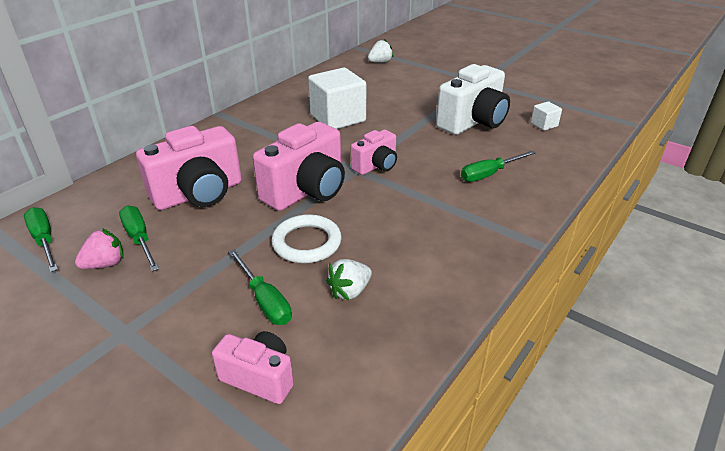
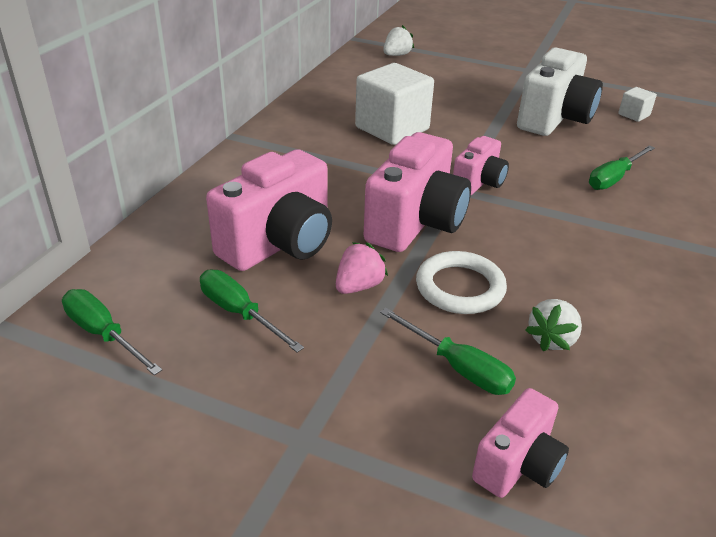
camera: 15 degrees left, 0 degrees up
(105, 264) = (214, 353): pink strawberry -> pink strawberry (359, 286)
(259, 377) = (518, 465): pink camera -> pink camera turned 120 degrees clockwise

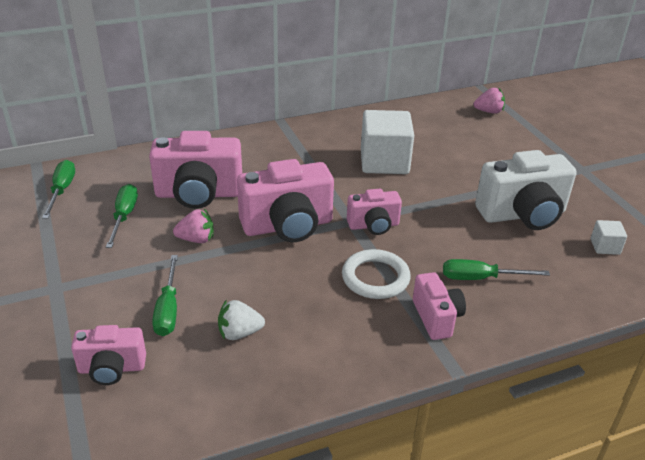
camera: 45 degrees right, 0 degrees up
(396, 55) = (489, 111): white strawberry -> pink strawberry
(460, 287) = (244, 274): white ring -> white ring (375, 278)
(644, 224) = (436, 318): none -> pink camera

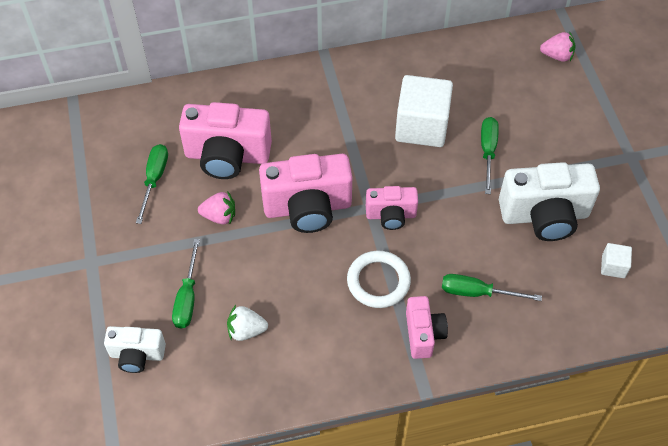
camera: 10 degrees right, 20 degrees up
(62, 190) = (97, 138): green screwdriver -> green screwdriver (488, 151)
(112, 368) = (137, 355): pink camera -> white camera

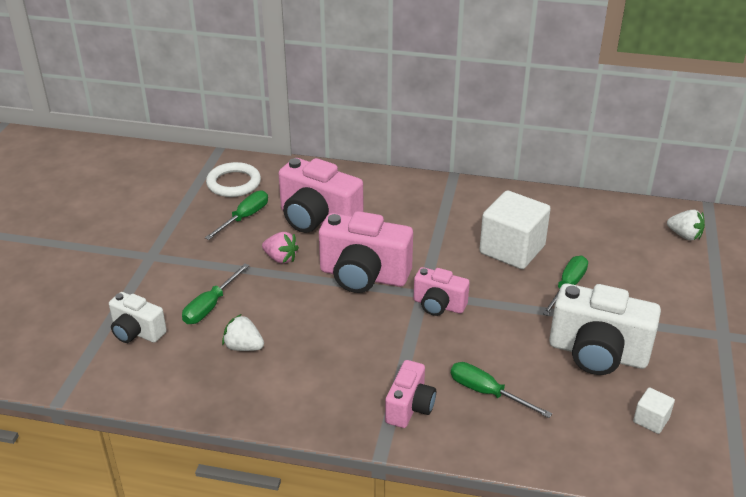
camera: 25 degrees right, 20 degrees down
(378, 281) = (393, 351): white ring -> white ring (234, 183)
(557, 56) = (684, 235): pink strawberry -> white strawberry

